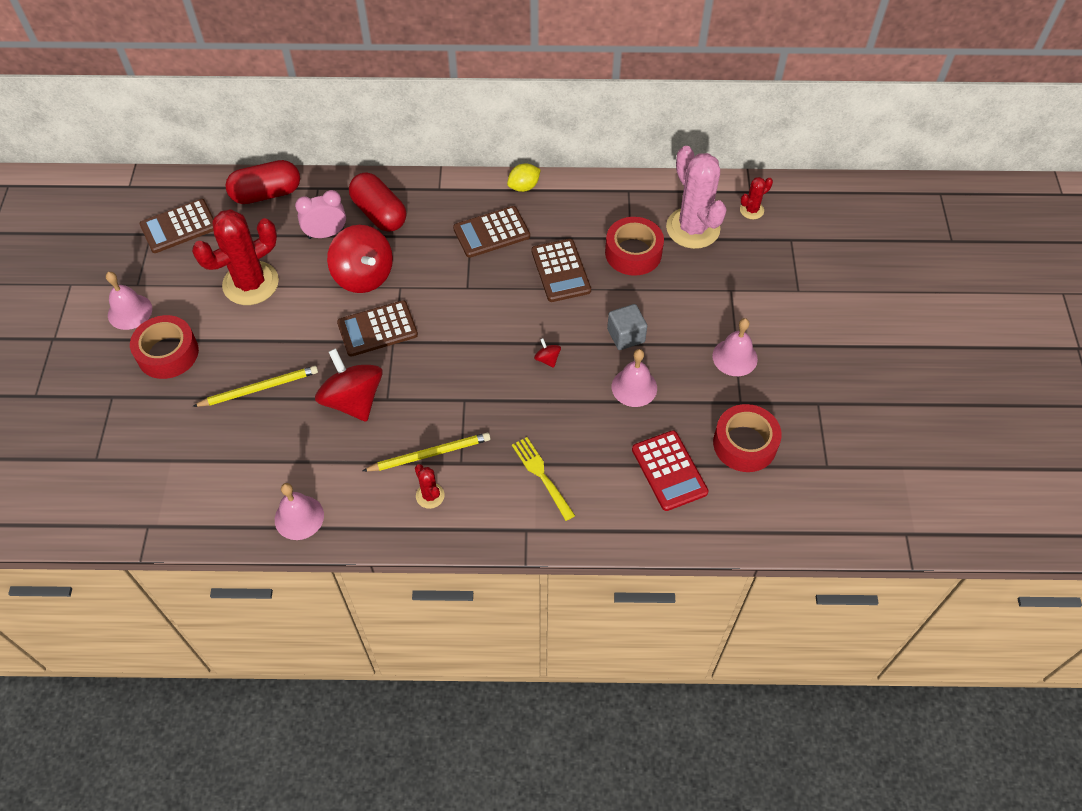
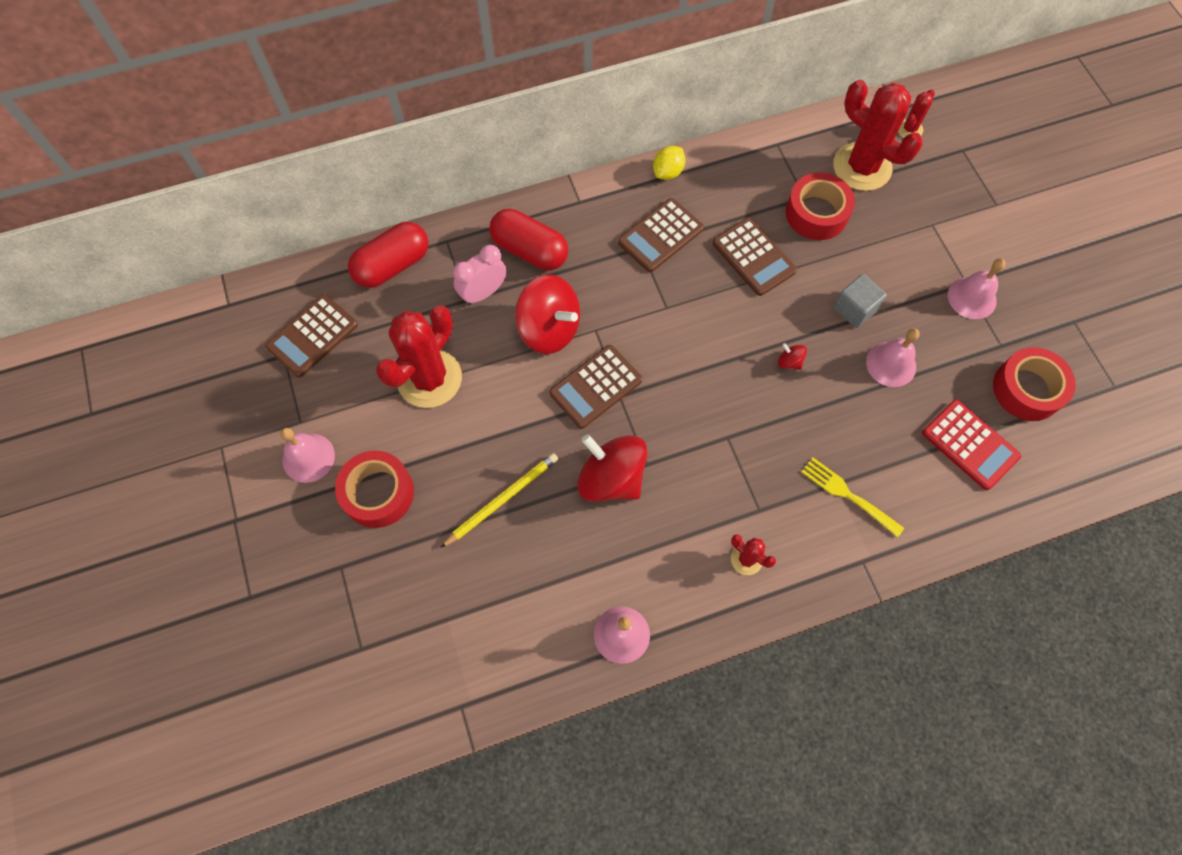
camera: 20 degrees left, 10 degrees up
(430, 454) = (723, 512): yellow pencil -> none
(693, 228) = (862, 167): pink cactus -> red cactus

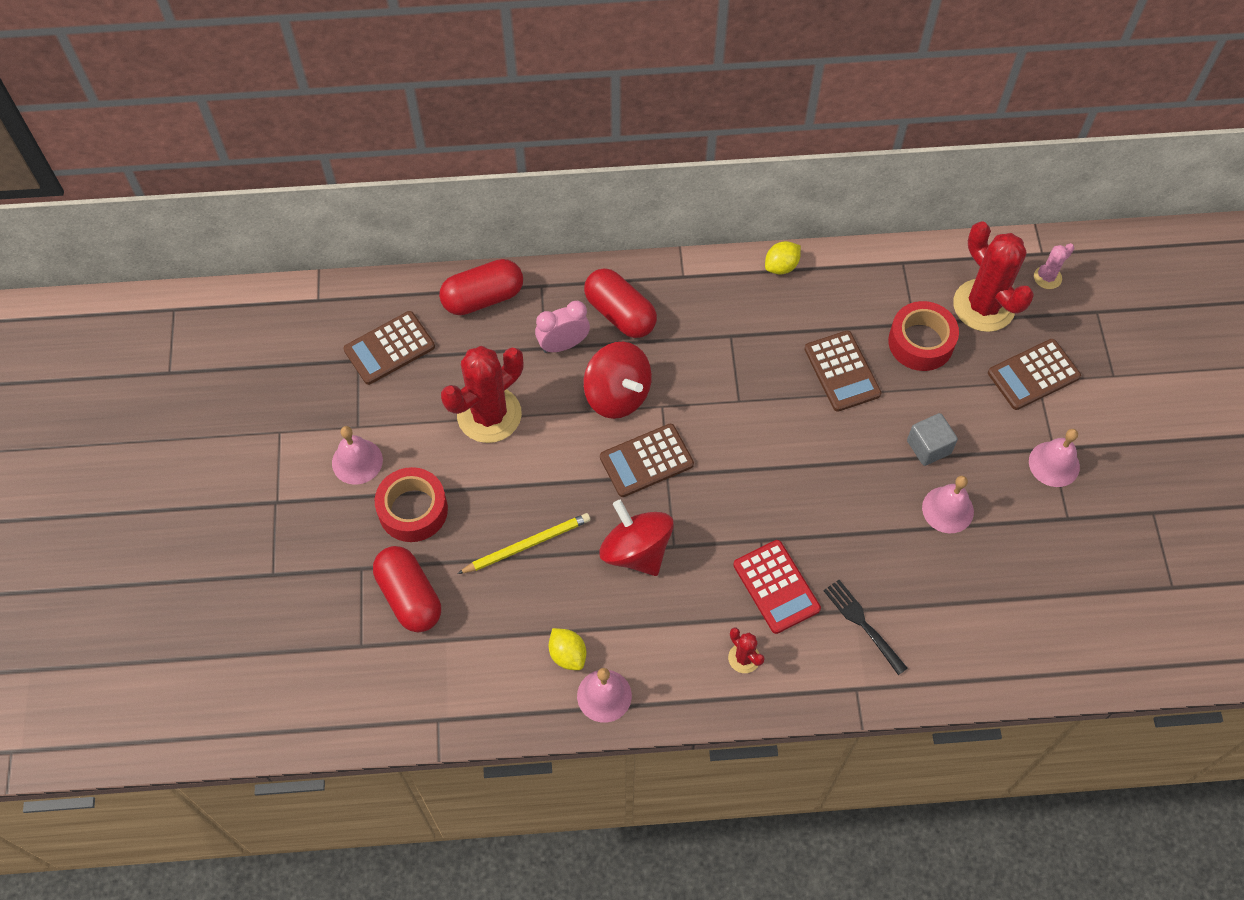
camera: 15 degrees right, 5 degrees down
(398, 583) = (409, 596): none -> red capsule
(574, 602) = (568, 654): none -> yellow lemon
(660, 236) = (754, 329): brown calculator -> brown calculator (1033, 375)
(789, 362) = (845, 483): red spinning top -> none
(849, 495) = (863, 624): yellow fork -> black fork
(909, 129) = (1047, 277): red cactus -> pink cactus
(970, 444) = (1001, 606): red calculator -> red calculator (776, 587)
(1027, 389) = (1079, 568): red tape -> none

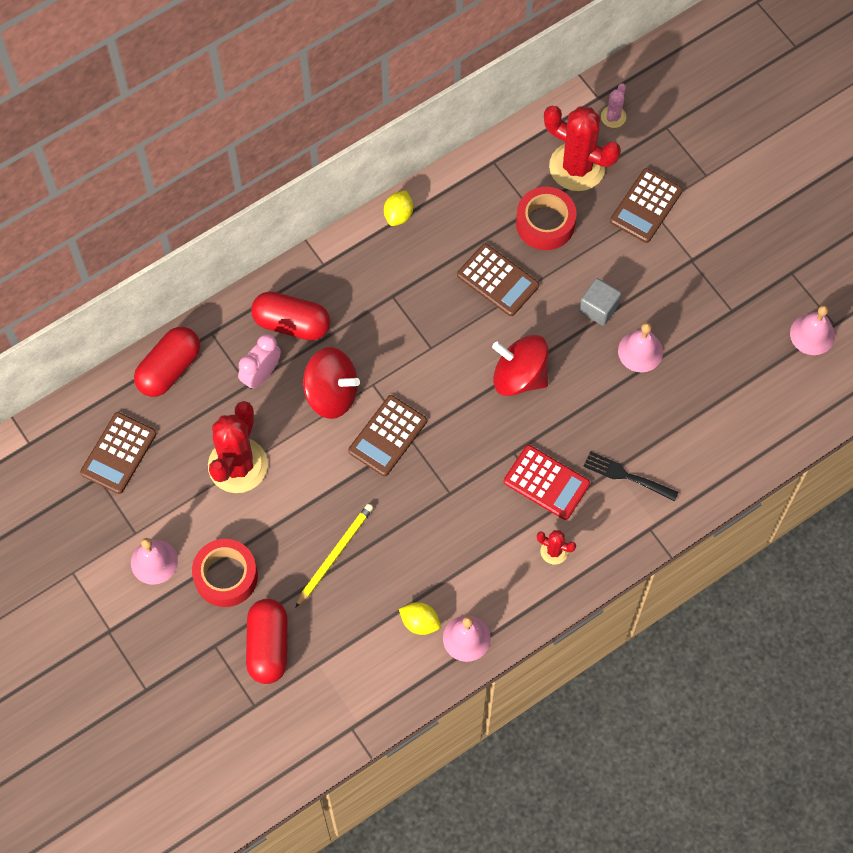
camera: 30 degrees left, 5 degrees up
(409, 596) = (268, 646): red capsule -> red capsule turned 60 degrees clockwise
(636, 550) = (423, 513): red spinning top -> red spinning top (519, 376)
(1054, 464) = (699, 272): pink bell -> pink bell (812, 334)

